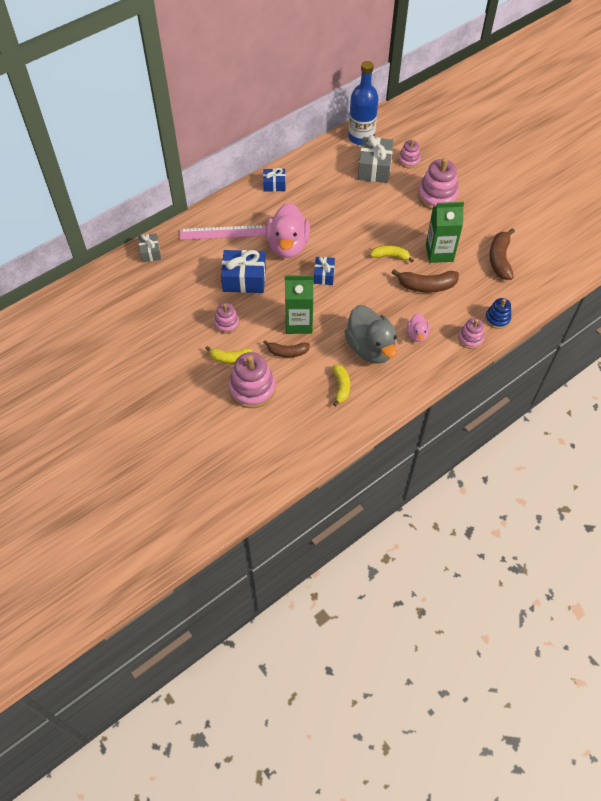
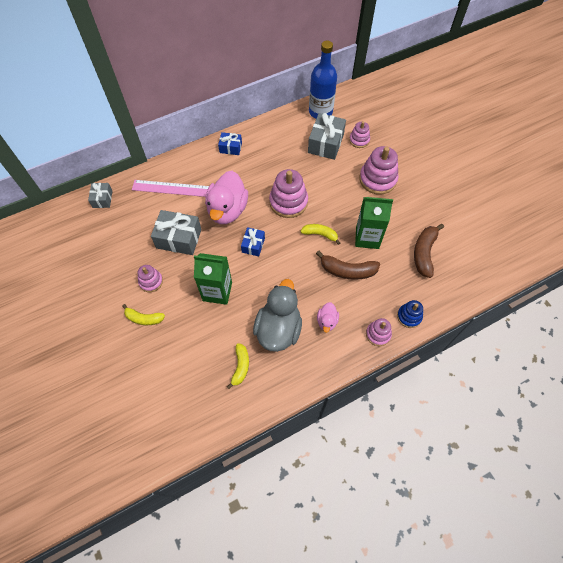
camera: 10 degrees right, 5 degrees up
(244, 279) = (179, 238): blue gift -> grey gift
(252, 389) = (156, 355): pink stacking toy -> pink stacking toy (288, 202)
(287, 352) = (199, 321): brown banana -> none
(370, 348) = (278, 329): grey duck -> grey duck turned 150 degrees counterclockwise

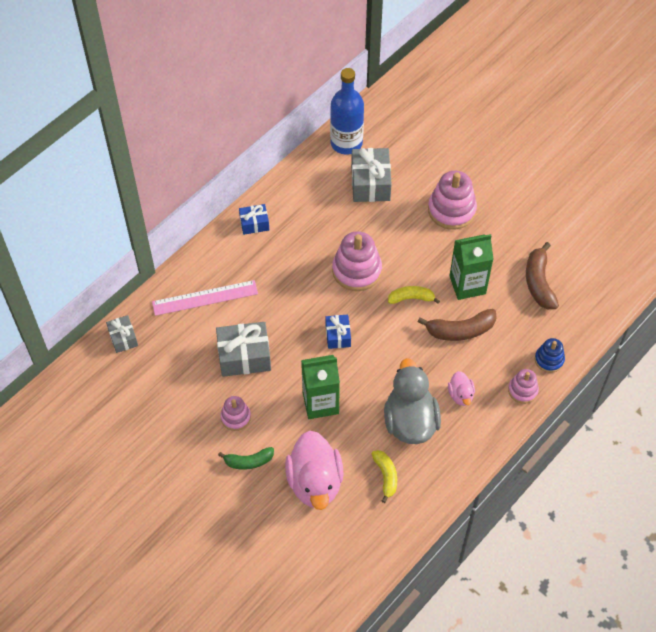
camera: 20 degrees left, 5 degrees down
(144, 318) = (248, 461): yellow banana -> green banana
(227, 210) = (287, 303): pink duck -> pink duck (315, 482)
(359, 140) = (409, 167): pink stacking toy -> none

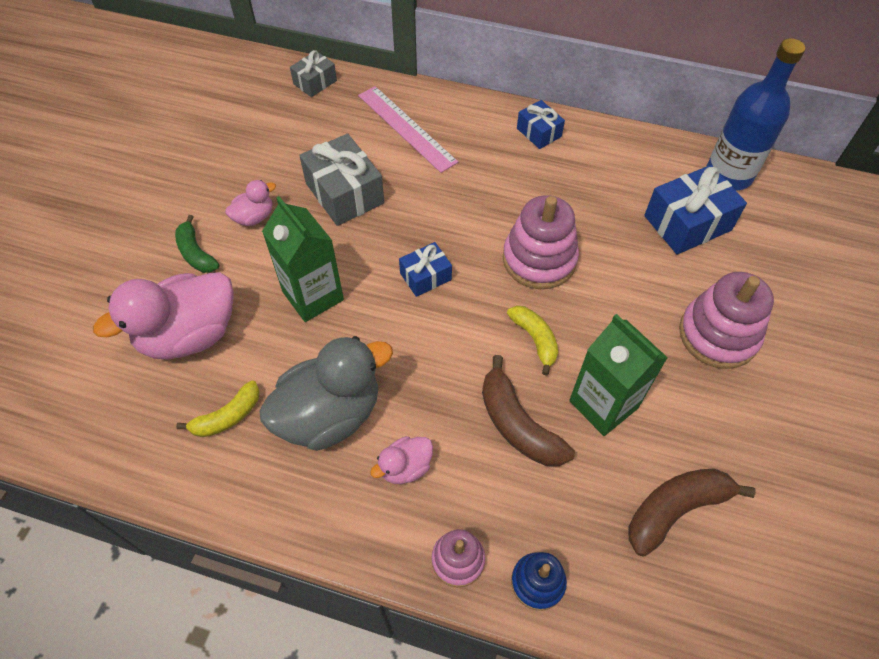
camera: 65 degrees right, 0 degrees up
(235, 417) = (254, 217): pink stacking toy -> pink duck
(370, 183) = (687, 223): grey gift -> blue gift

